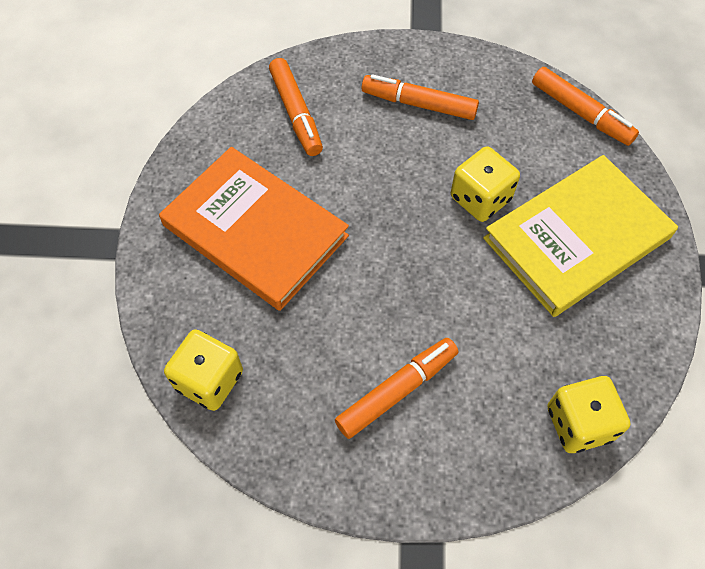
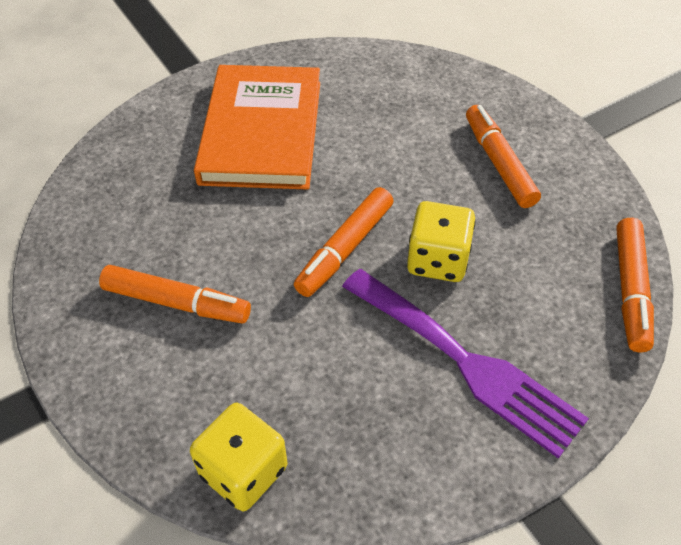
camera: 55 degrees right, 10 degrees down
(209, 380) = (102, 178): yellow dice -> none
(296, 113) = (402, 94): orange marker -> orange marker (345, 249)
(577, 238) = (466, 363): yellow book -> purple fork

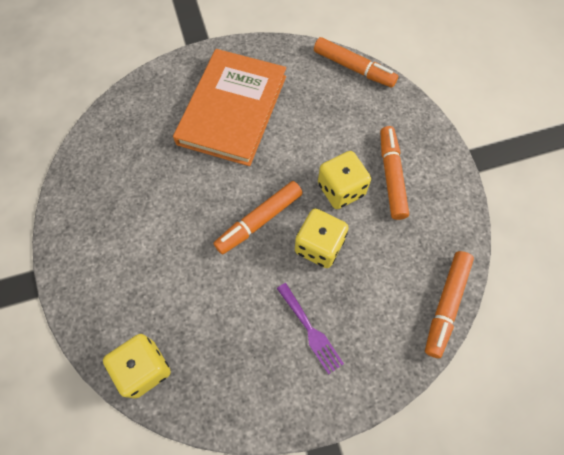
camera: 15 degrees right, 15 degrees up
(177, 303) = (137, 235): orange marker -> orange marker (354, 68)
(440, 191) = (341, 189): none -> yellow dice
(466, 363) = (310, 330): purple fork -> purple fork, size x0.52

